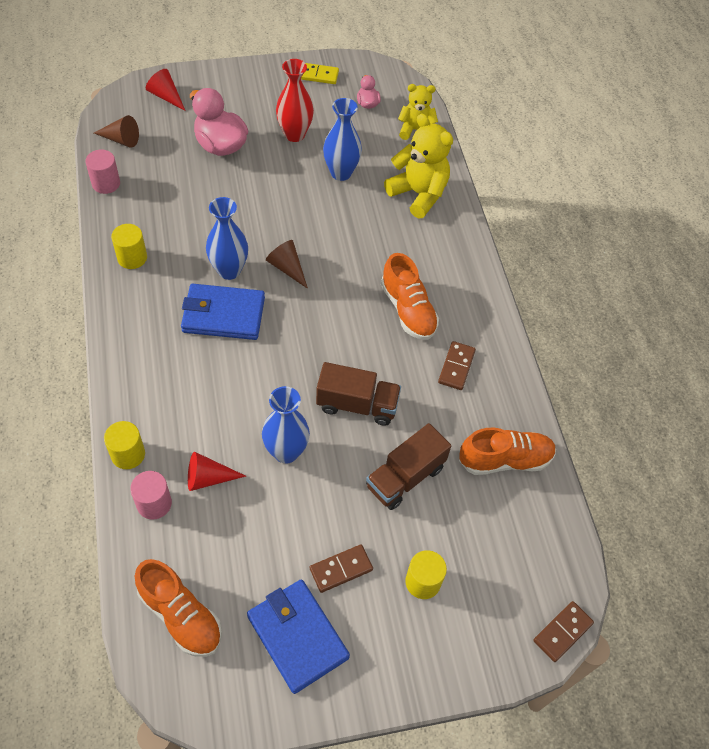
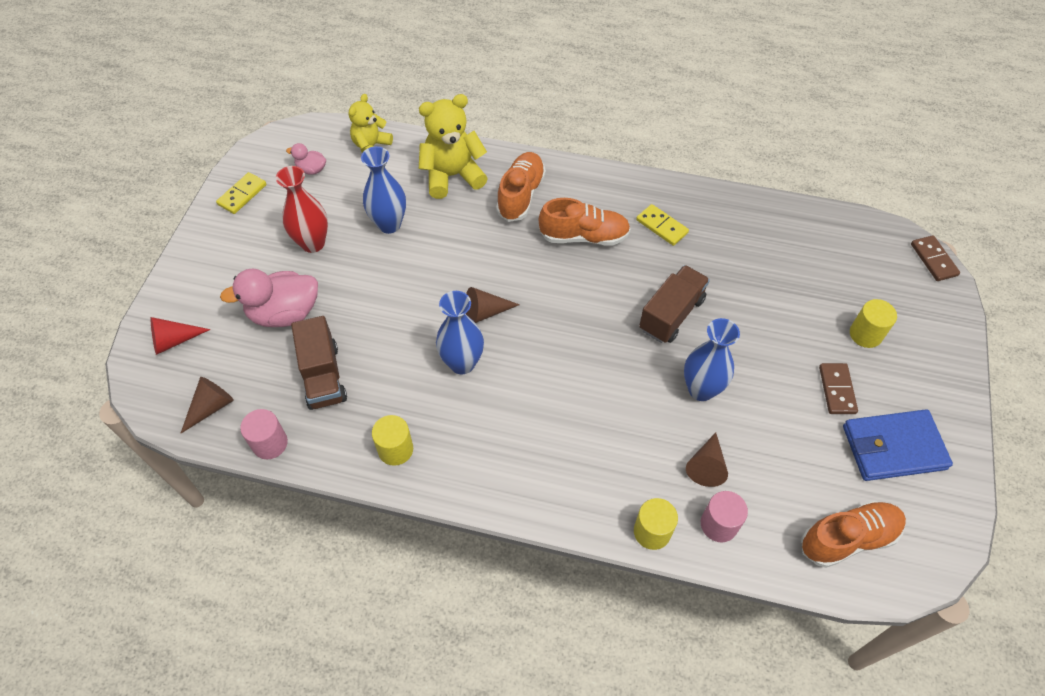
camera: 60 degrees left, 0 degrees up
(208, 478) = (706, 465): red cone -> brown cone
(223, 315) = (516, 387): blue wallet -> none
(405, 477) = (760, 307): brown truck -> brown truck (323, 376)
(456, 367) = (662, 226): brown domino -> yellow domino
(505, 460) = (768, 232): orange shoe -> orange shoe (521, 195)

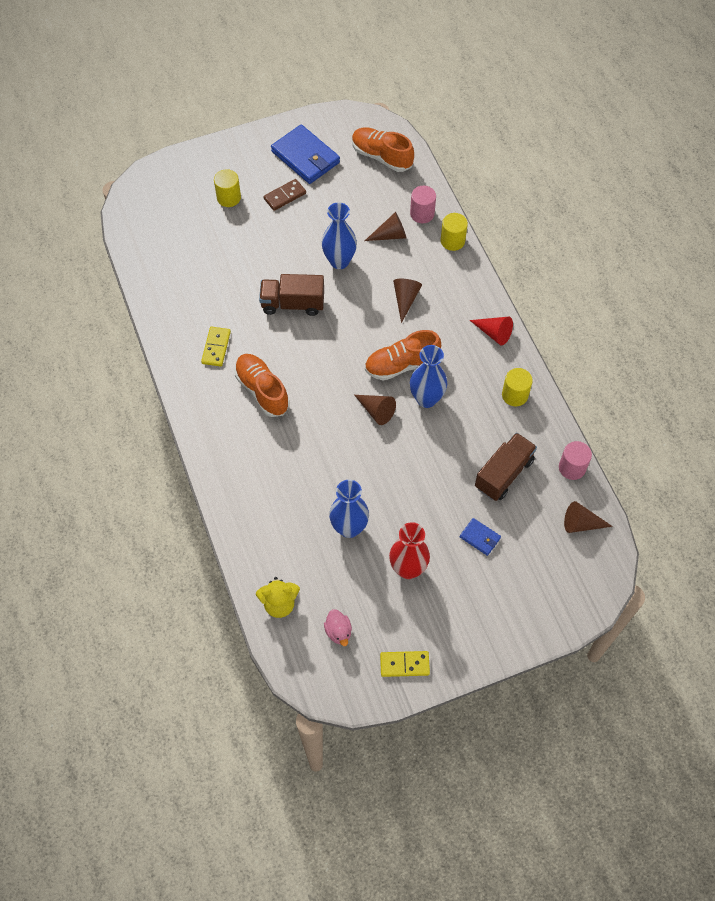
camera: 125 degrees left, 5 degrees up
(174, 340) = (560, 593): red cone -> red cone (493, 333)
(284, 313) = (480, 537): pink duck -> blue wallet
(452, 176) = (267, 517): yellow teddy bear -> none
(521, 195) = (252, 456): orange shoe -> orange shoe (401, 364)
(601, 422) = (405, 299): none -> brown cone
(933, 260) = (134, 185): brown domino -> none

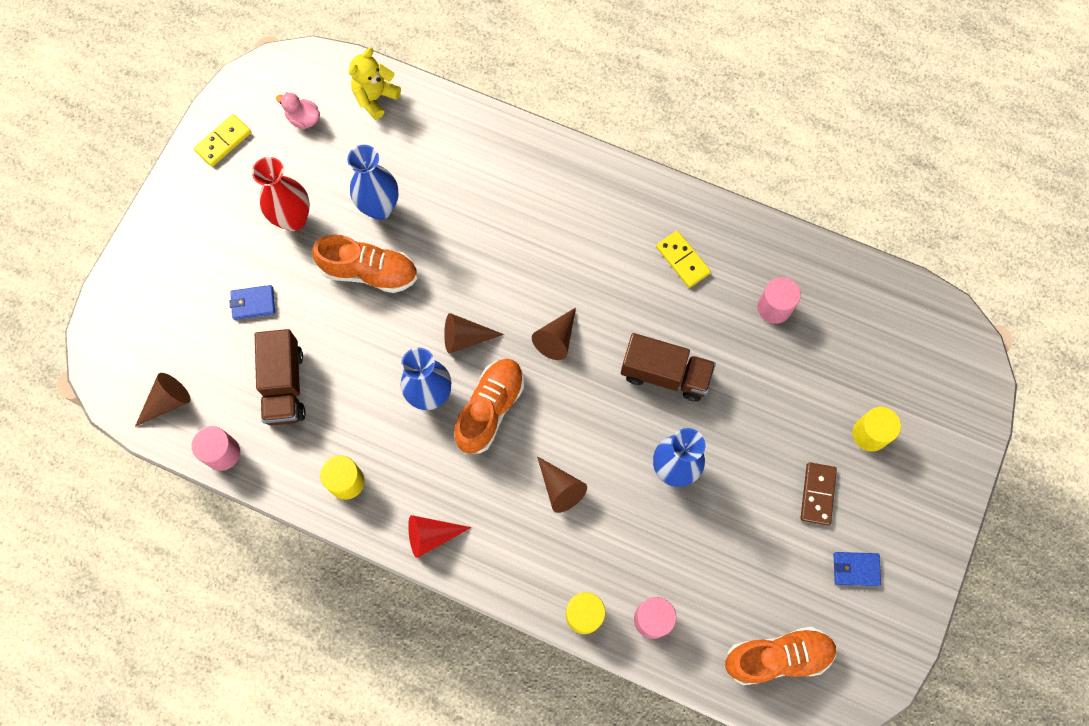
camera: 135 degrees right, 10 degrees up
(200, 285) = (774, 307): none -> pink cylinder
(262, 390) = (592, 259): orange shoe -> orange shoe (369, 272)
(293, 304) = (665, 374): brown truck -> brown truck turned 60 degrees clockwise
(305, 157) = (855, 569): blue wallet -> blue wallet, size x0.49
(390, 235) = (656, 554): brown cone -> brown cone (556, 338)

